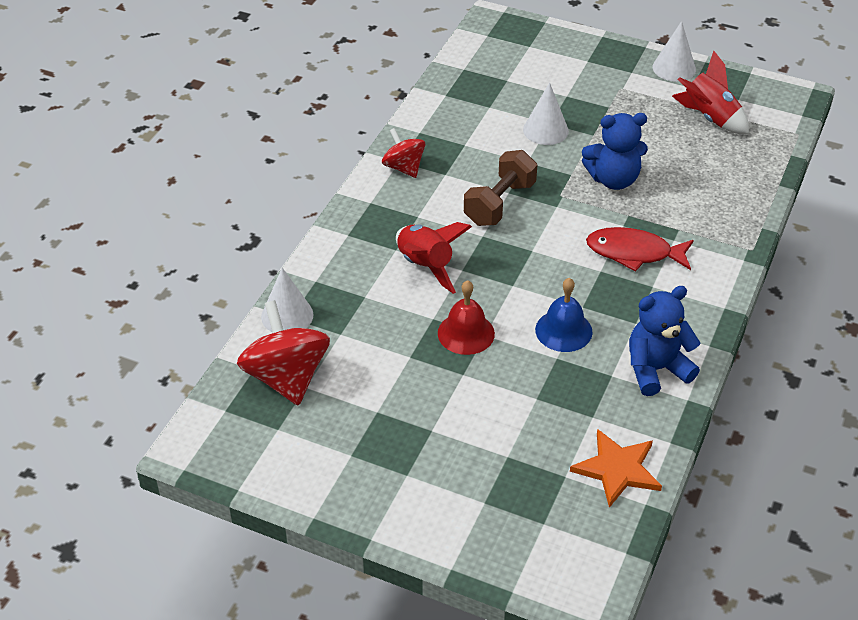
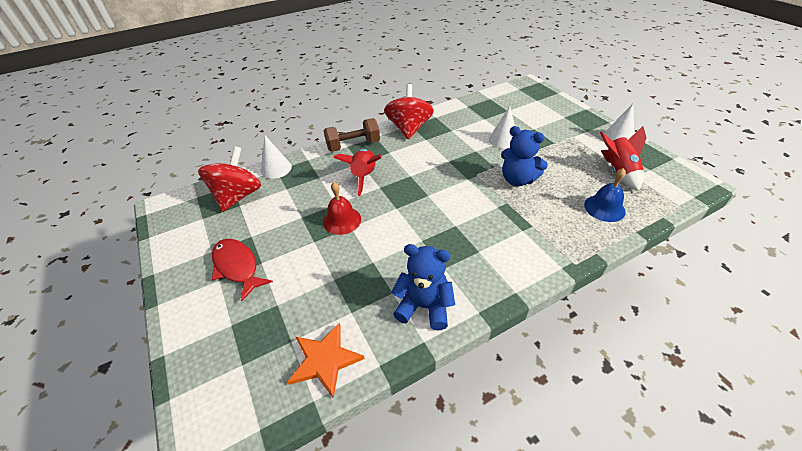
camera: 40 degrees right, 0 degrees up
(404, 167) = (409, 128): red spinning top -> red spinning top, size x1.69
(499, 203) = (437, 164): brown dumbbell -> brown dumbbell (353, 145)
(563, 330) = (395, 248): blue bell -> blue bell (604, 208)
(634, 253) = (487, 225): red fish -> red fish (237, 267)

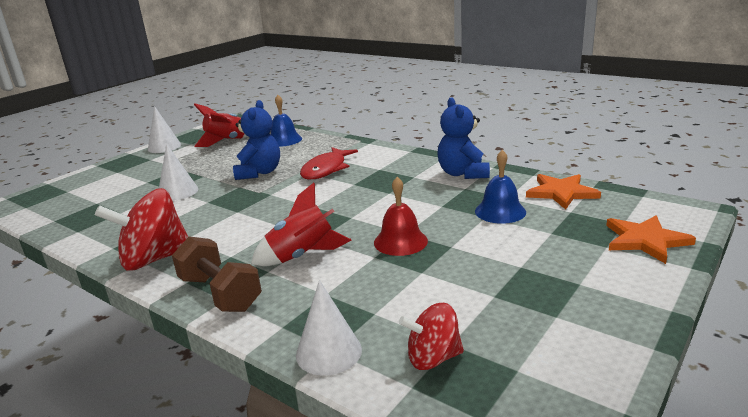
camera: 115 degrees left, 20 degrees down
(211, 356) = (645, 240): none -> orange star
(237, 267) = (547, 279): red fish -> red fish (326, 169)
(238, 196) = (433, 358): red spinning top -> red spinning top, size x0.59
(333, 292) = (500, 211): none -> blue bell

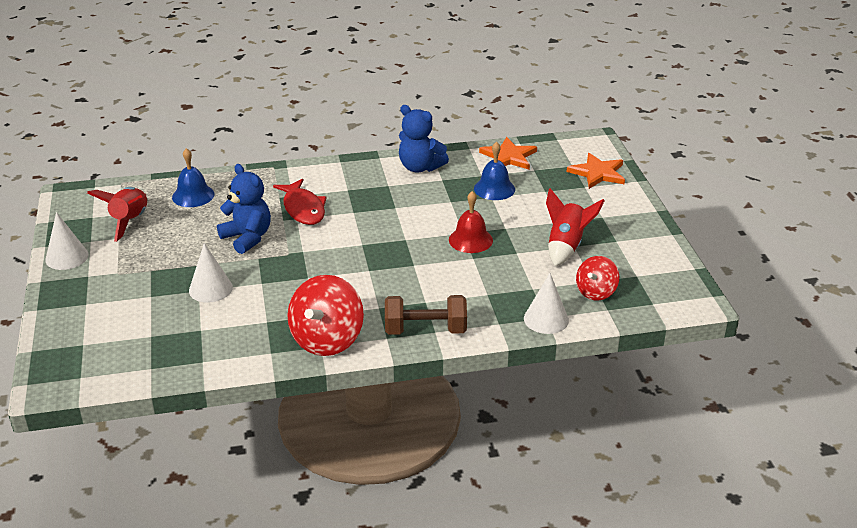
camera: 50 degrees left, 10 degrees up
(302, 256) = (427, 281): red rocket -> red rocket (566, 246)

